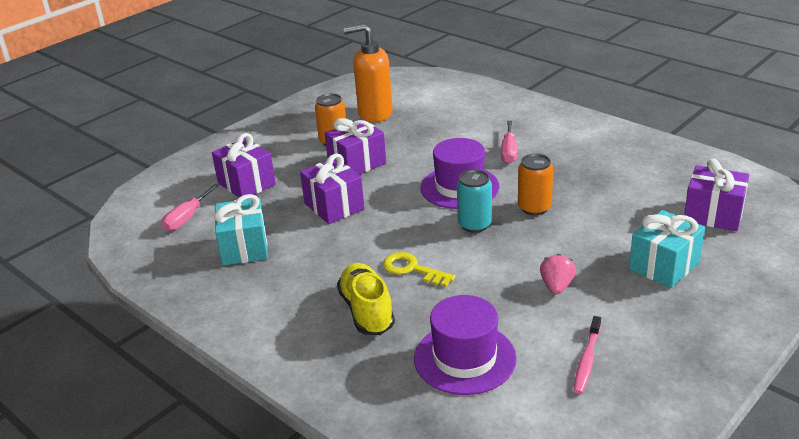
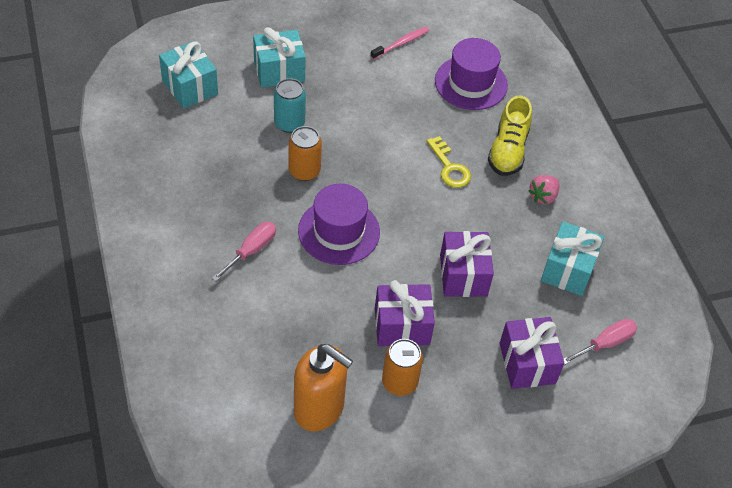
camera: 155 degrees left, 20 degrees up
(474, 225) = (366, 182): turquoise can -> turquoise can (289, 123)
(556, 286) = (365, 97): pink strawberry -> pink strawberry (543, 196)
(713, 214) = (190, 87): purple gift -> turquoise gift

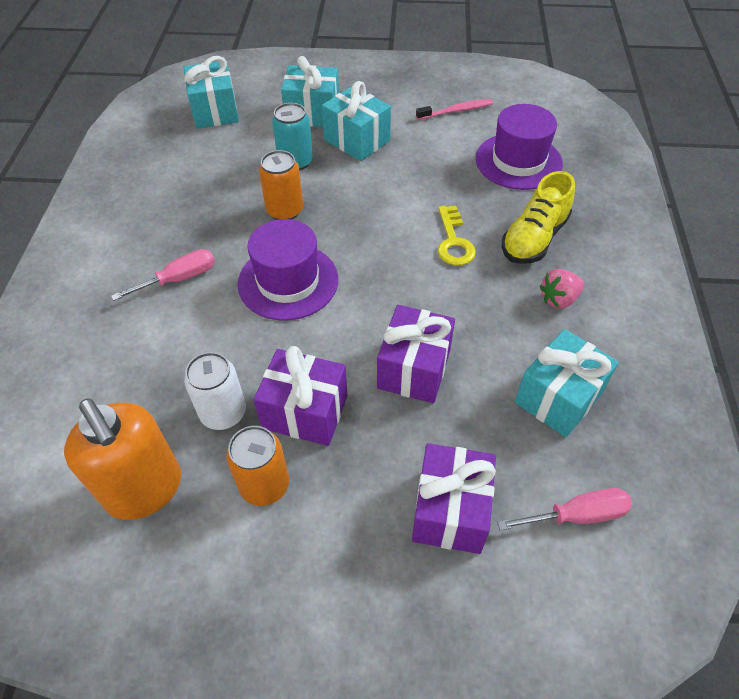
camera: 25 degrees right, 0 degrees up
(331, 91) = (357, 140): none -> turquoise gift
(344, 343) = (223, 413): none -> white can

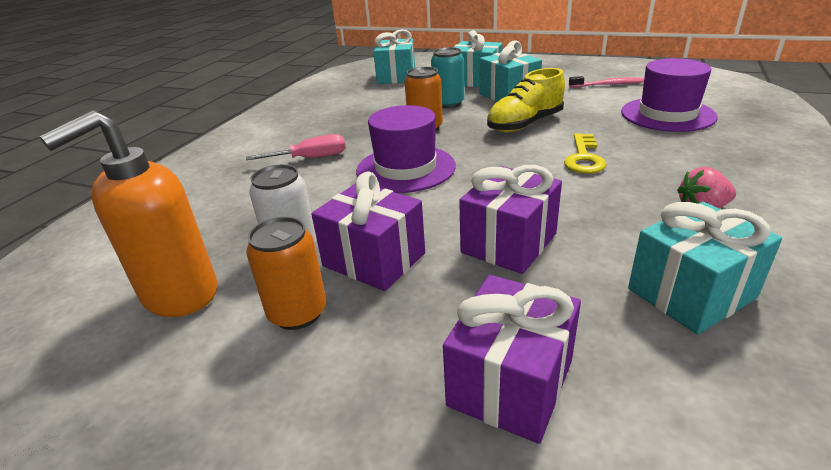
camera: 20 degrees right, 20 degrees down
(145, 489) = (179, 294): orange soap dispenser -> orange soap dispenser turned 60 degrees clockwise
(534, 238) = (676, 163): yellow shoe -> yellow shoe (525, 124)
(577, 515) = (707, 430): pink screwdriver -> none

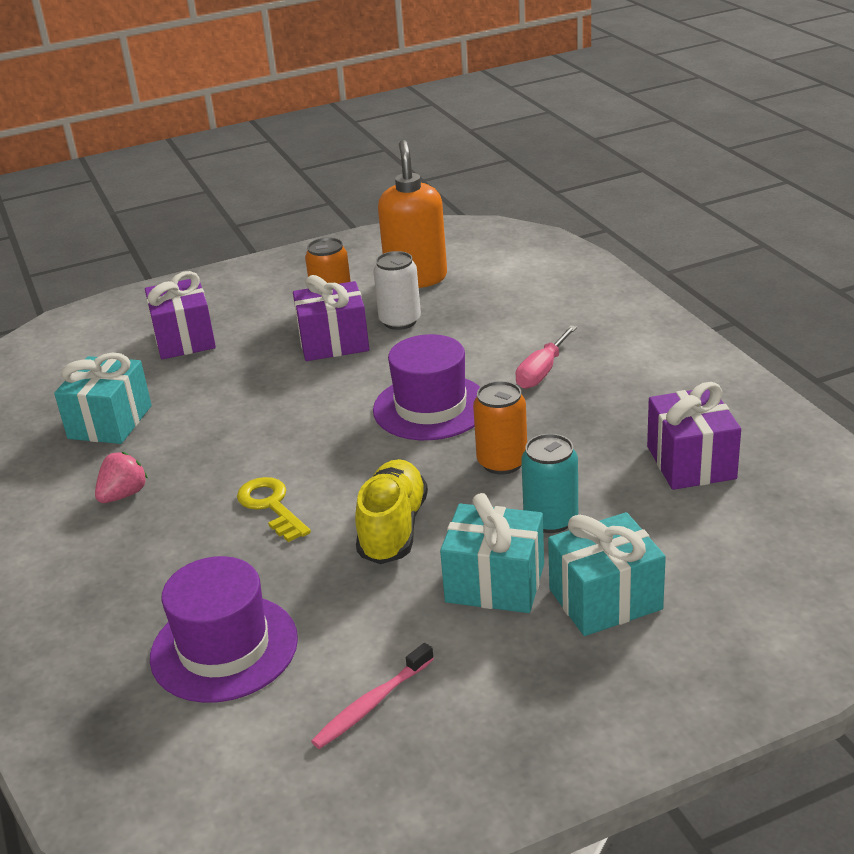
camera: 135 degrees right, 0 degrees up
(396, 77) = (752, 542): turquoise gift -> none
(509, 243) = (255, 394): purple gift -> purple gift (691, 462)

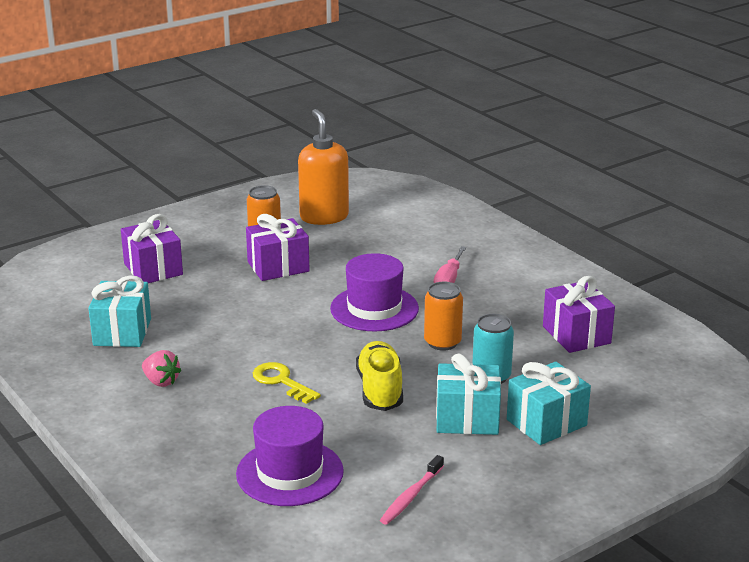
camera: 15 degrees left, 5 degrees down
(123, 495) = (161, 381): pink strawberry -> pink strawberry turned 105 degrees clockwise
(400, 321) = (324, 249): white can -> none

